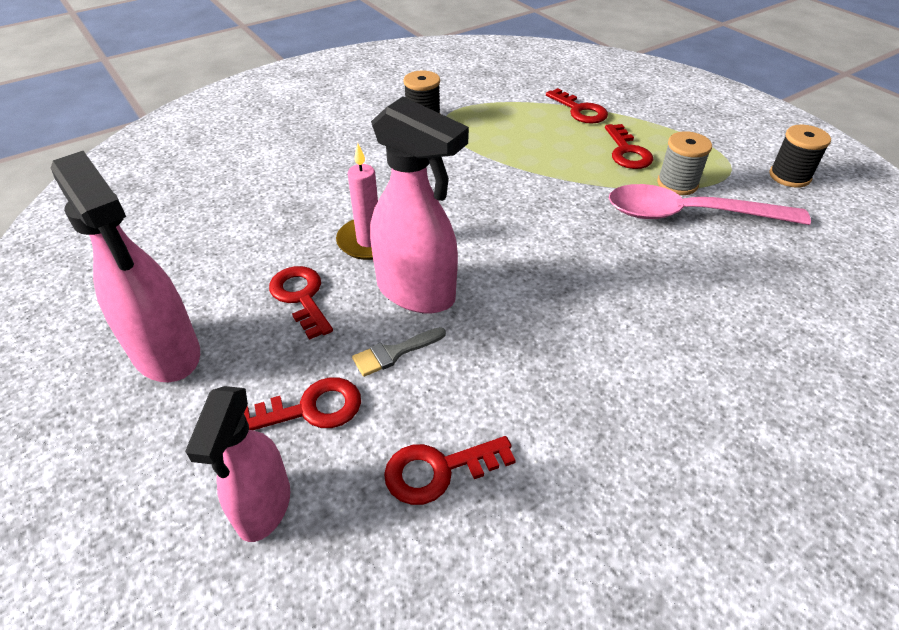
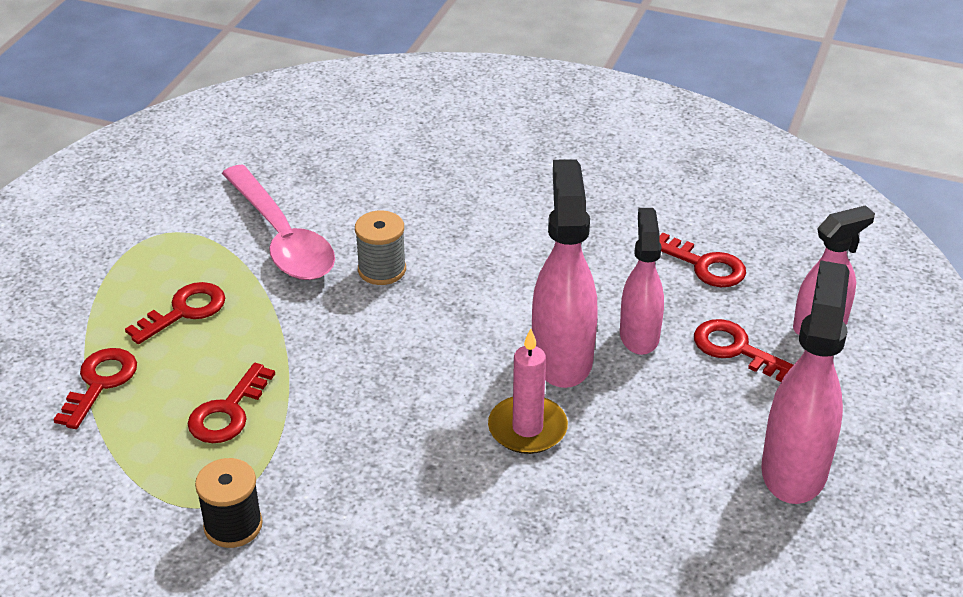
camera: 125 degrees left, 5 degrees down
(301, 297) = (646, 428): red key -> red key (228, 412)
(394, 353) = (639, 335): grey brush -> pink spray bottle
(677, 184) = (228, 259): grey spool -> grey spool (382, 270)
(789, 176) = (152, 195): black spool -> none

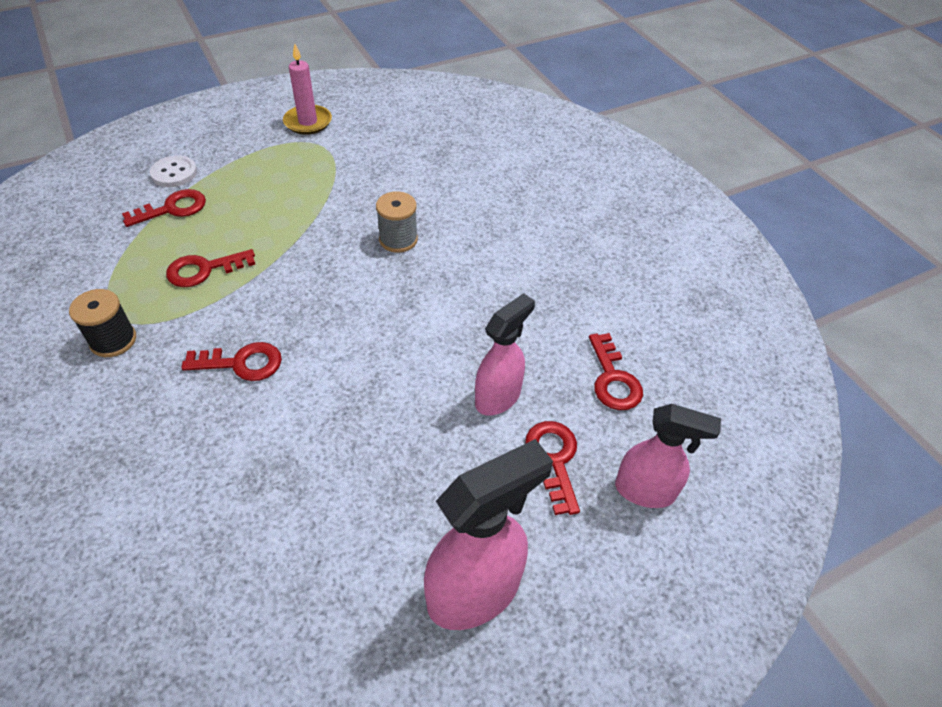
camera: 40 degrees right, 10 degrees up
(43, 351) = (174, 173): none -> white button
(184, 311) = (265, 195): red key -> red key (242, 363)
(282, 238) = (370, 185): pink spoon -> none
(527, 428) = (341, 408): pink candle -> pink candle (308, 122)
(562, 358) = (427, 375): pink spray bottle -> none

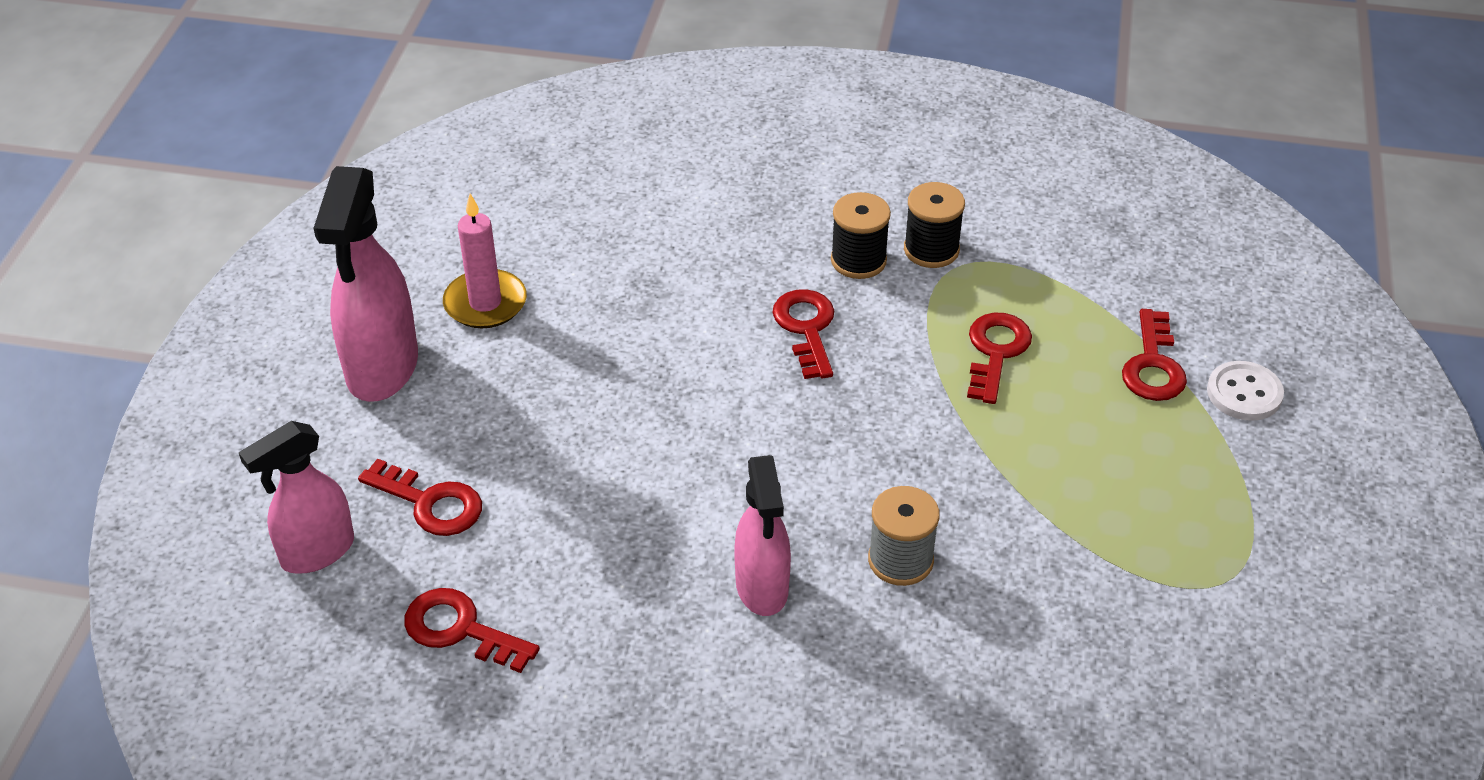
camera: 130 degrees right, 5 degrees down
(149, 372) = (858, 260): none -> black spool
(242, 363) = (806, 328): red key -> red key turned 135 degrees clockwise
(308, 122) = (1301, 599): pink candle -> pink candle (485, 303)
(498, 397) = (550, 506): pink spray bottle -> pink spray bottle (762, 588)

